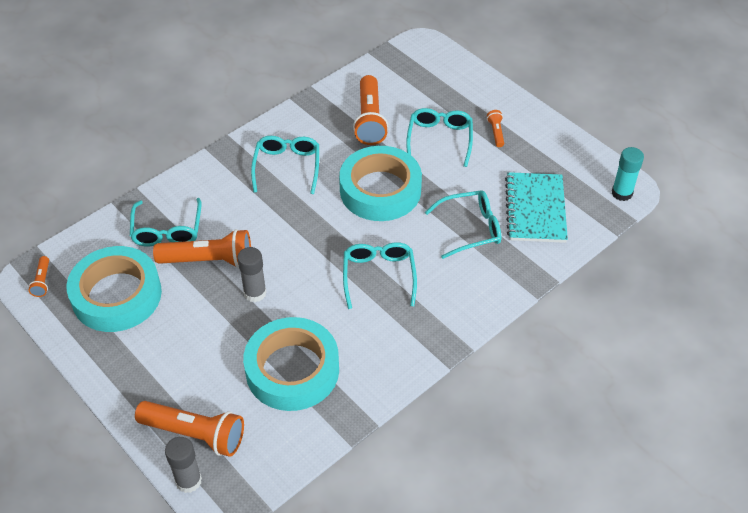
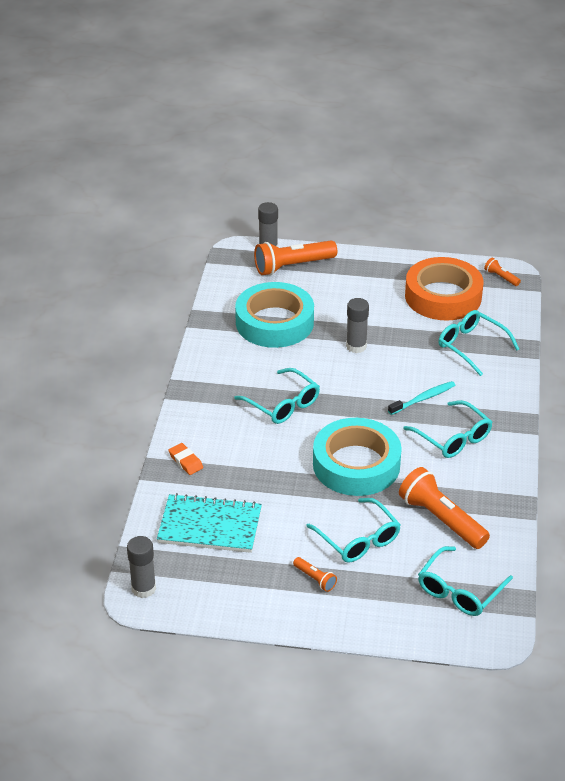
camera: 140 degrees right, 10 degrees down
(117, 295) = (443, 296): turquoise tape -> orange tape
(208, 260) = (415, 346): orange flashlight -> none
(266, 210) = (423, 398): none -> turquoise toothbrush
(470, 229) = (249, 477): turquoise glasses -> turquoise glasses (460, 590)
(508, 273) = (186, 461): none -> orange eraser
(535, 209) = (210, 526): turquoise notebook -> turquoise notebook turned 45 degrees counterclockwise
(622, 193) = (143, 588): turquoise glue stick -> grey glue stick

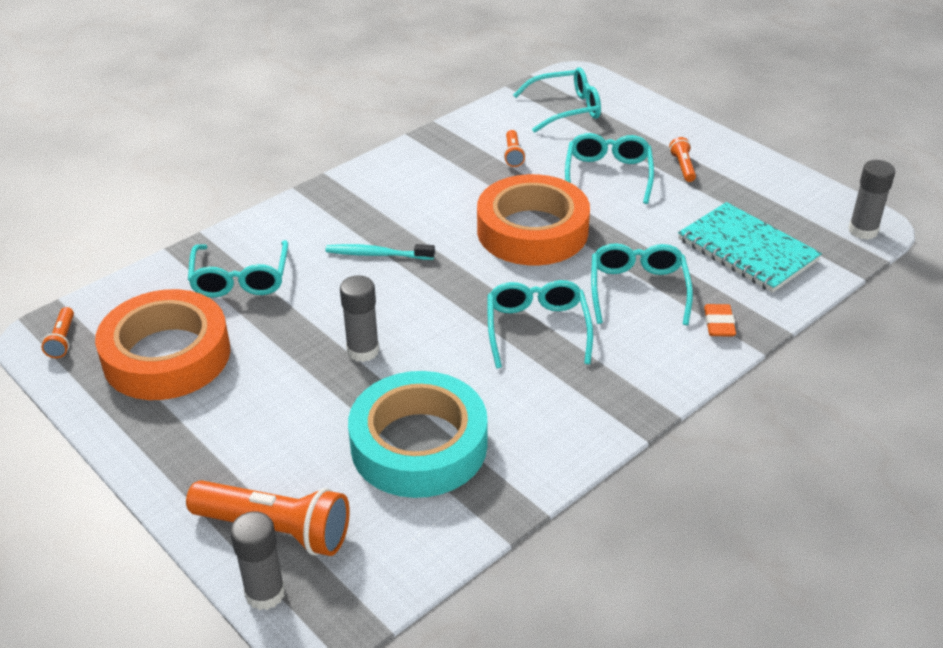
camera: 140 degrees left, 0 degrees up
(356, 464) = (532, 231): turquoise tape -> orange tape
(441, 519) = (513, 155): orange flashlight -> orange flashlight, size x0.47
(452, 437) = (404, 207): turquoise glasses -> turquoise glasses (638, 290)

